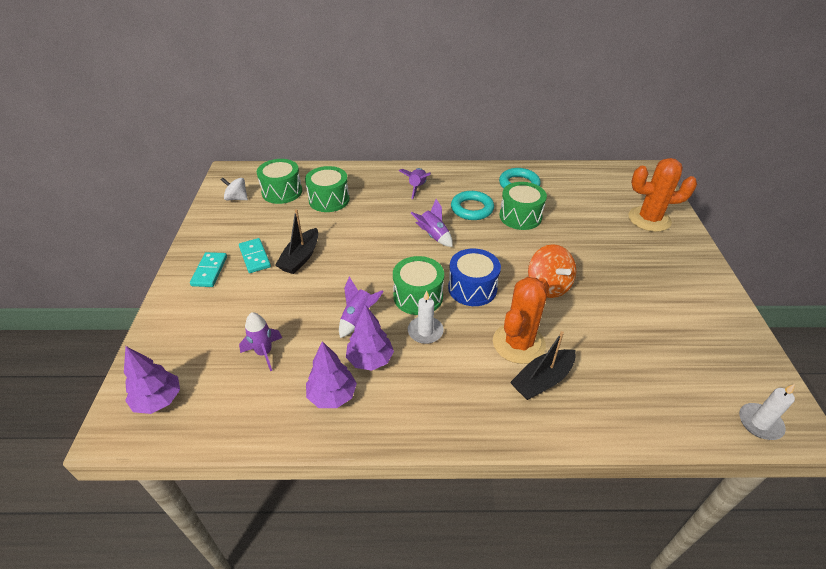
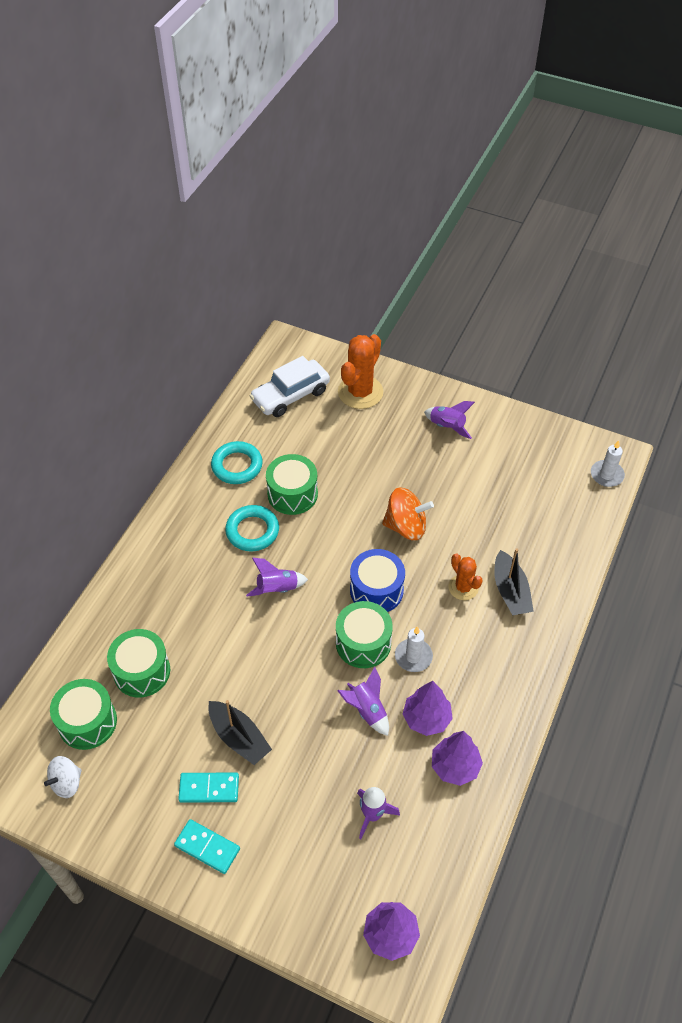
camera: 65 degrees left, 10 degrees up
(417, 187) = (178, 566): purple rocket -> purple rocket (447, 426)
(518, 343) = (463, 587): orange cactus -> orange cactus, size x0.58
(604, 187) = (290, 395): none -> white car

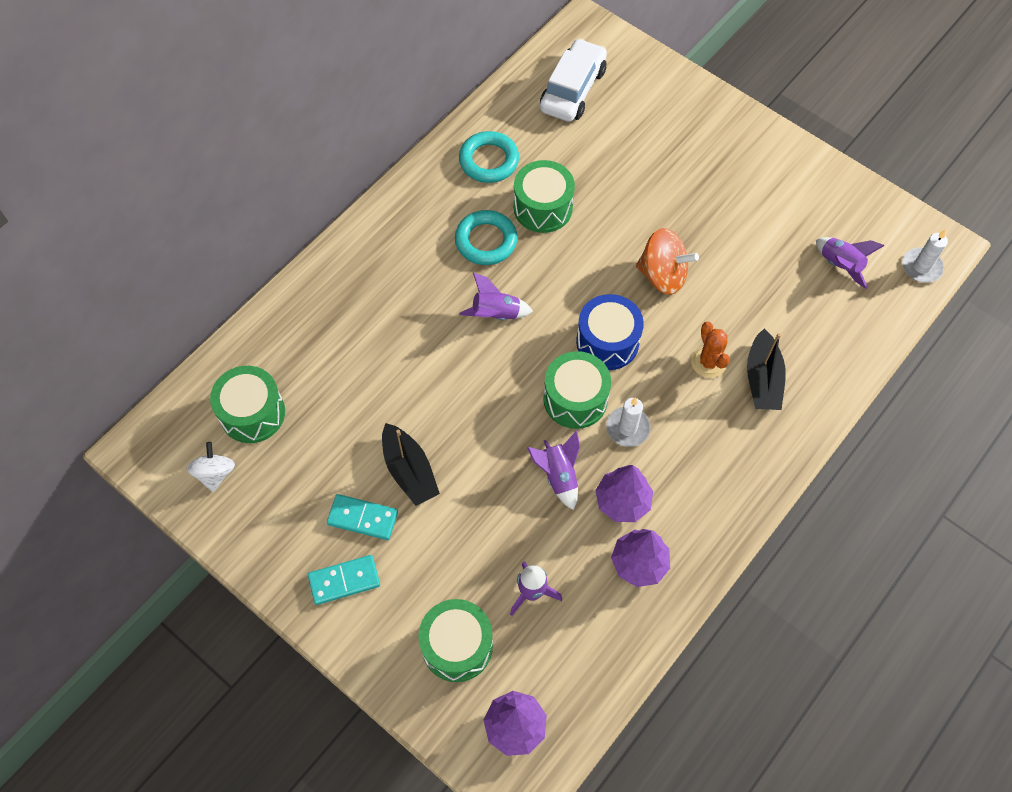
camera: 15 degrees right, 10 degrees up
(67, 783) = (215, 473): white spinning top -> white spinning top turned 120 degrees clockwise
(142, 671) = (324, 372): green drum -> green drum (457, 646)
(207, 847) = (344, 581): turquoise domino -> turquoise domino turned 60 degrees counterclockwise
(290, 395) = (572, 90): white car -> white car turned 135 degrees clockwise
(360, 392) = (655, 103): orange cactus -> none
(447, 426) = (746, 166): purple rocket -> purple rocket (840, 265)

